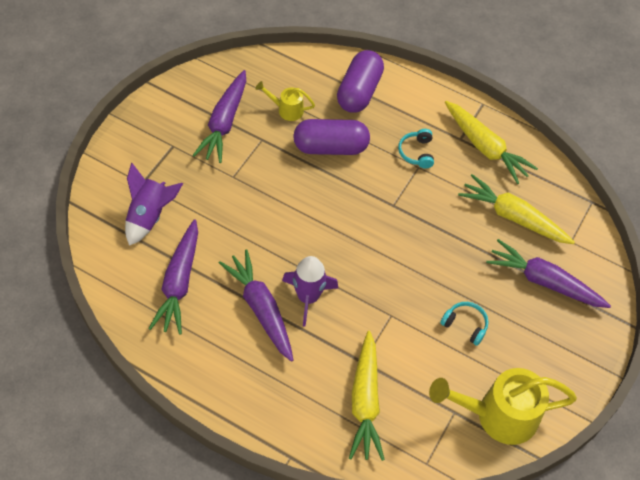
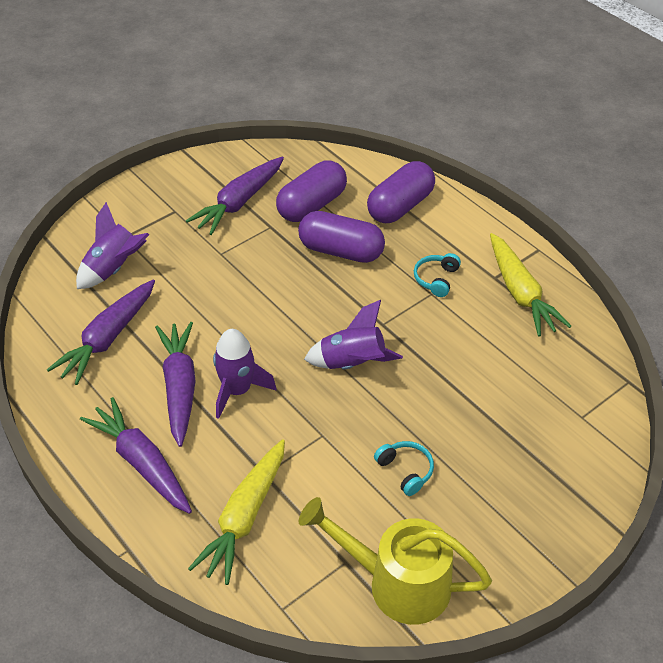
camera: 25 degrees right, 10 degrees down
(286, 109) = (312, 205): yellow watering can -> purple capsule
(386, 247) = (352, 363): none -> purple rocket
(513, 217) = (520, 372): yellow carrot -> none
(544, 281) = (527, 451): purple carrot -> purple carrot (142, 463)

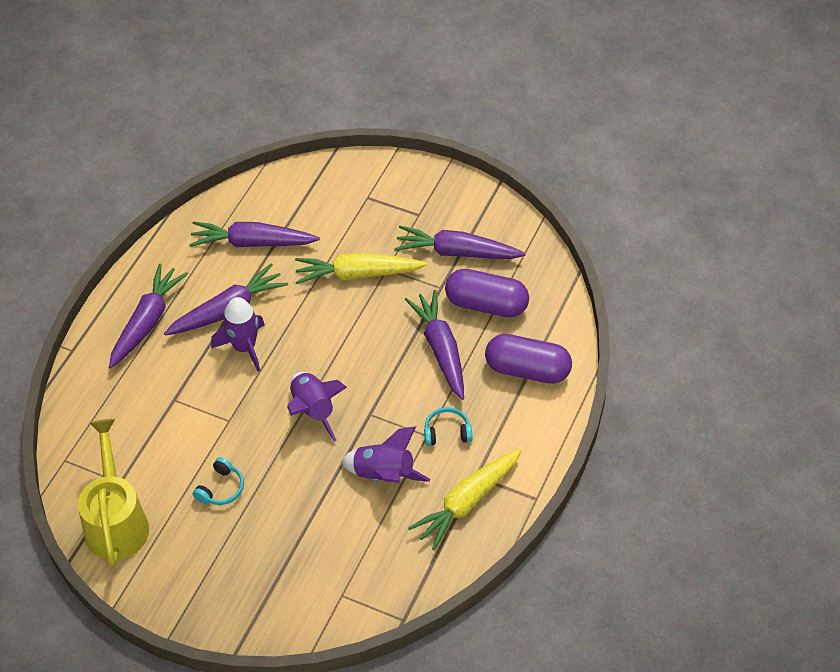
camera: 65 degrees right, 5 degrees up
(114, 268) = (327, 209): purple rocket -> purple rocket (384, 475)
(244, 517) = (129, 405): yellow carrot -> yellow carrot (358, 274)
(341, 251) = (440, 349): purple capsule -> purple carrot

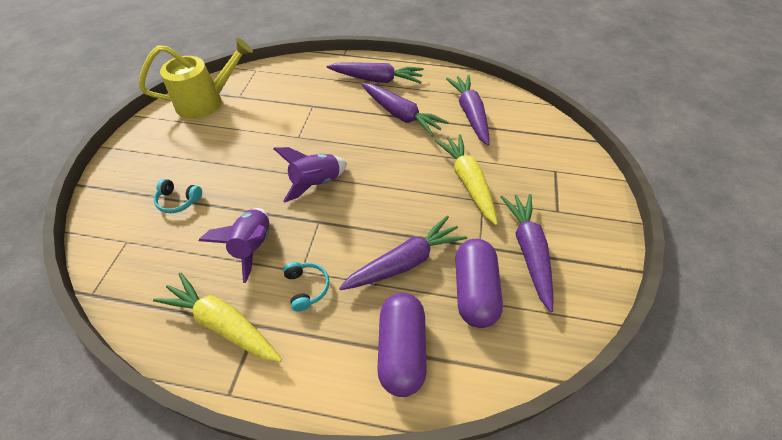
camera: 75 degrees right, 0 degrees up
(221, 488) = (235, 146): turquoise headphones -> turquoise headphones (179, 200)
(244, 347) = (368, 131): purple rocket -> none

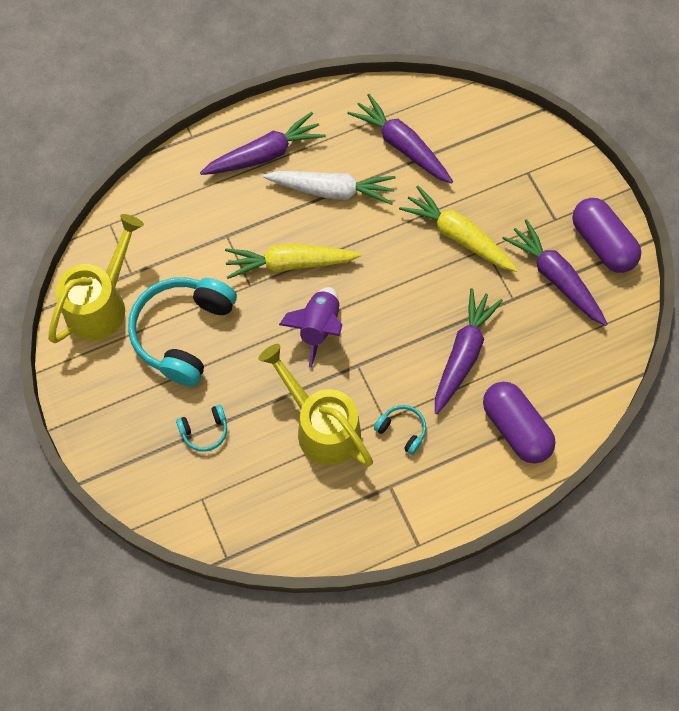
camera: 35 degrees left, 15 degrees up
(223, 324) = (362, 503): yellow carrot -> yellow carrot (290, 264)
(231, 140) = (183, 333): none -> turquoise headphones
(253, 246) = (321, 426): purple rocket -> yellow watering can
(401, 115) = (332, 190): purple carrot -> white carrot
(474, 291) = (536, 343): purple capsule -> purple capsule (602, 243)

